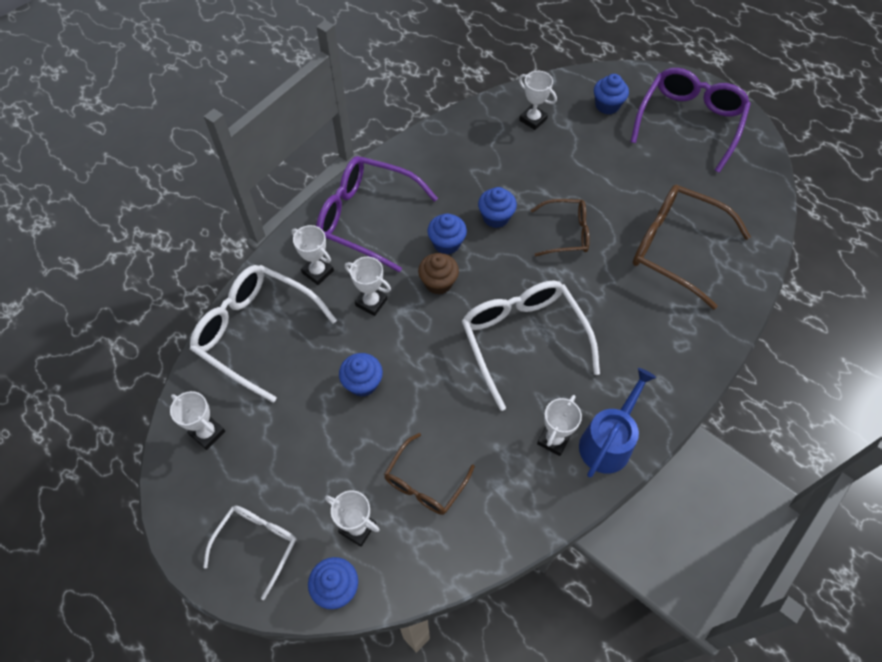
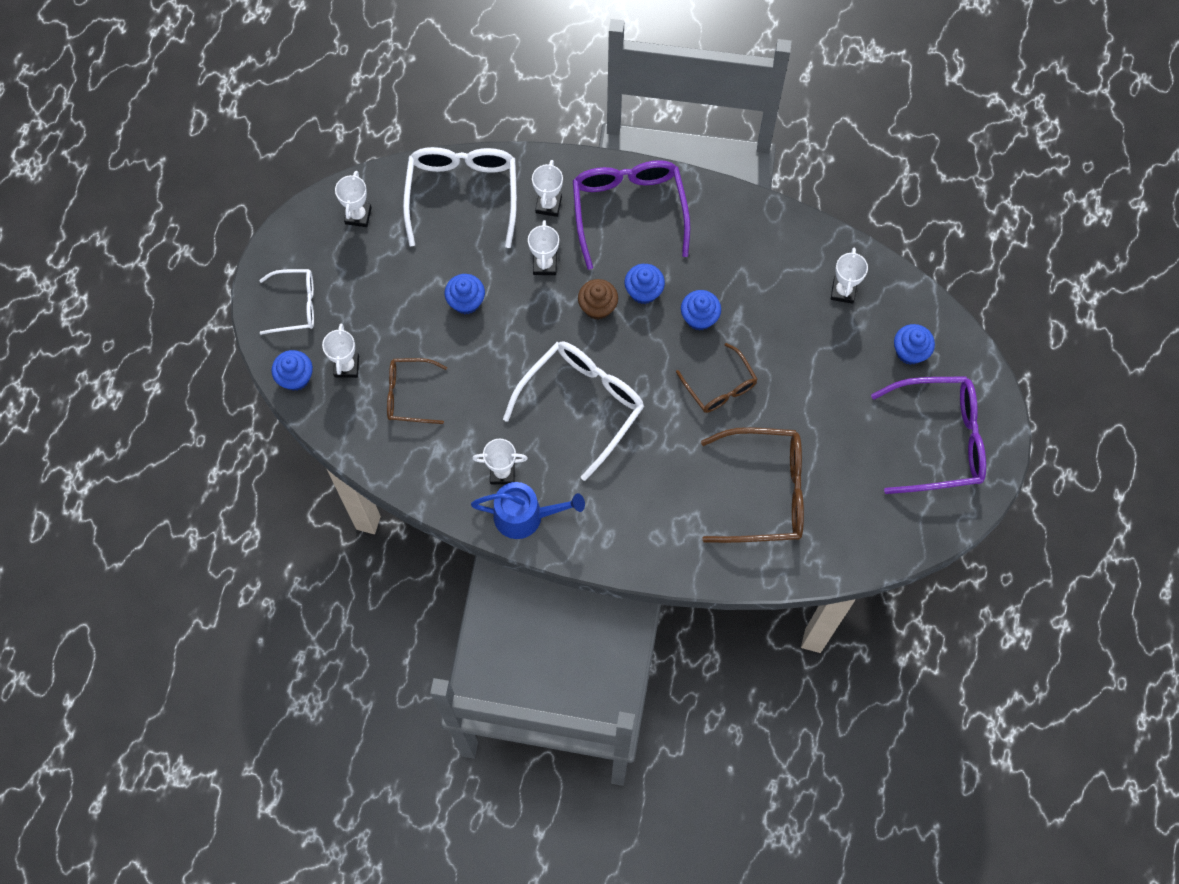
camera: 60 degrees right, 10 degrees up
(677, 249) = (763, 492): brown glasses -> brown glasses turned 90 degrees clockwise

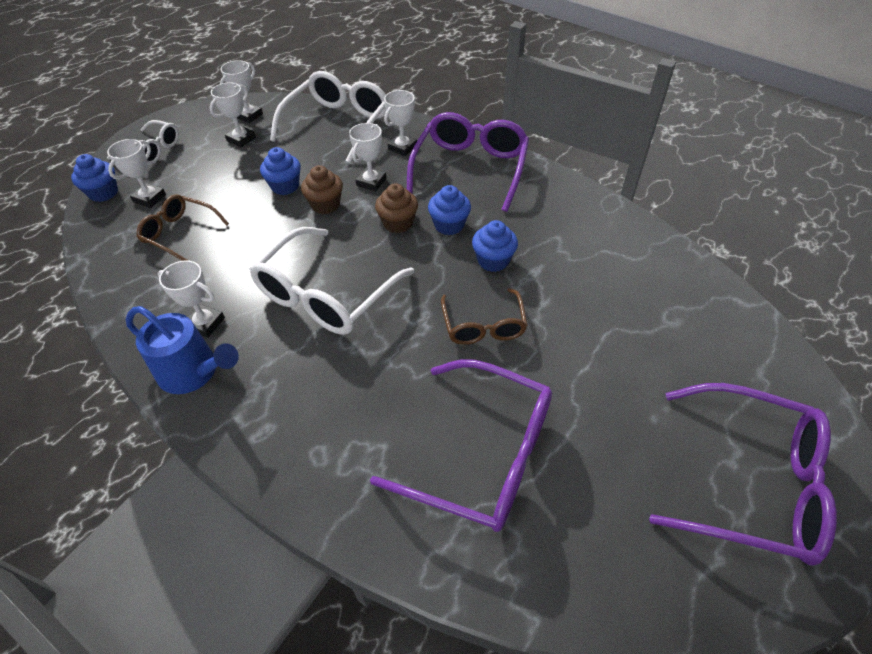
camera: 25 degrees right, 20 degrees down
(519, 310) = (325, 205): none -> brown cupcake
(581, 405) = (327, 293): white glasses -> white glasses turned 150 degrees clockwise
(763, 492) = (480, 454): brown glasses -> purple glasses
(843, 291) = (662, 286): white trophy -> white trophy (241, 139)
(910, 351) = (730, 366): blue cupcake -> none

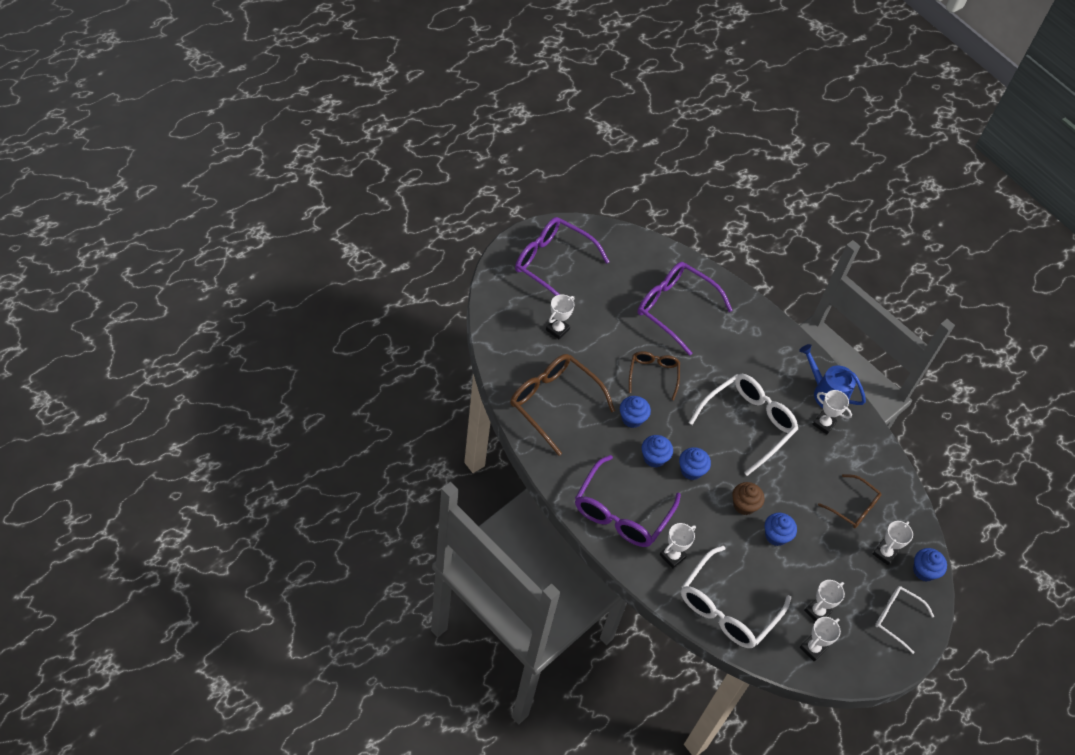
camera: 175 degrees left, 5 degrees up
(371, 182) = (705, 520): white trophy -> white trophy (557, 329)
(398, 223) = (691, 470): brown cupcake -> blue cupcake
(604, 252) = (554, 404): none -> brown glasses

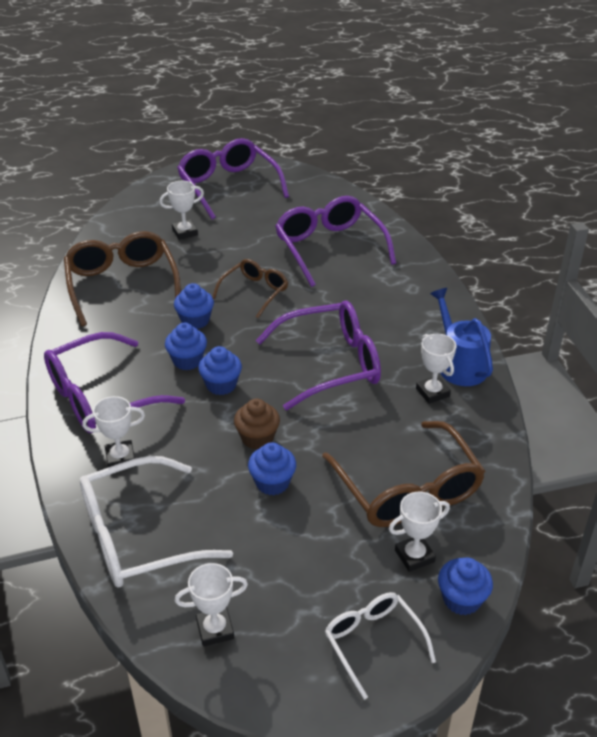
camera: 35 degrees right, 15 degrees down
(747, 424) = (329, 364): white glasses -> purple glasses
(817, 612) = (258, 588): white trophy -> none
(852, 506) = (406, 488): brown glasses -> brown glasses, size x1.72

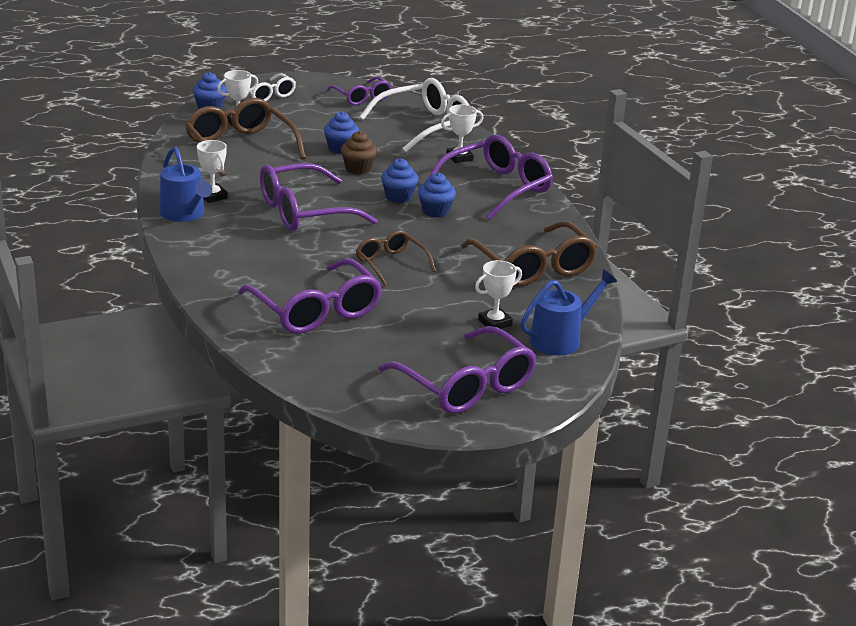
camera: 170 degrees right, 10 degrees down
(140, 217) = (560, 339): none -> blue watering can
(195, 320) = (442, 239): blue cupcake -> none
(215, 629) = (361, 97): white trophy -> purple glasses
(254, 292) = (391, 264): brown glasses -> brown glasses turned 120 degrees clockwise

